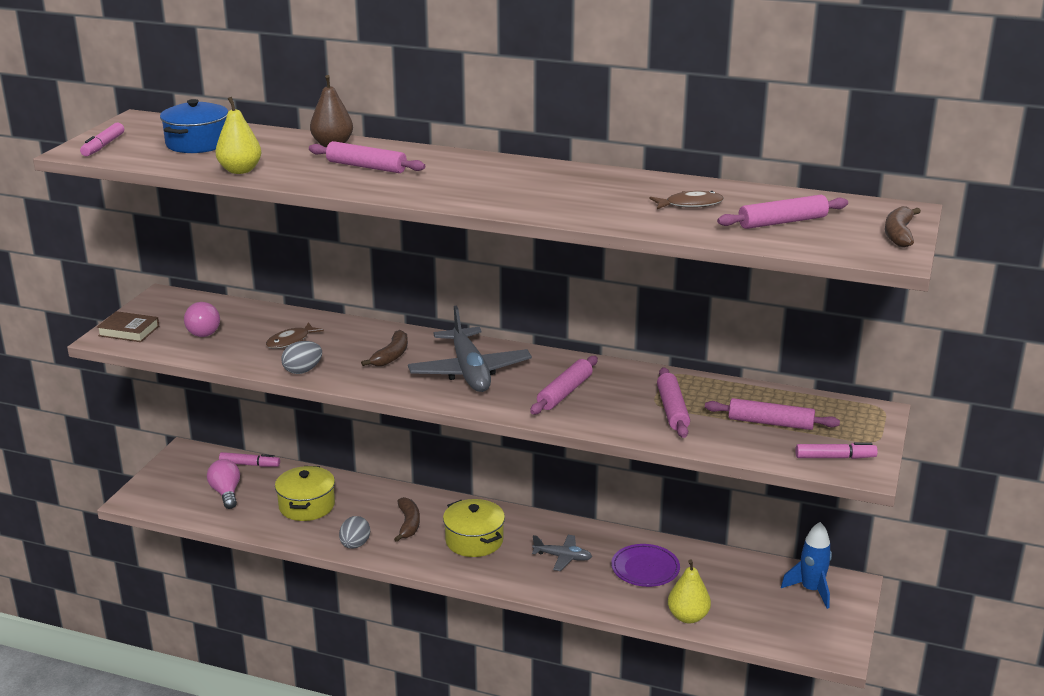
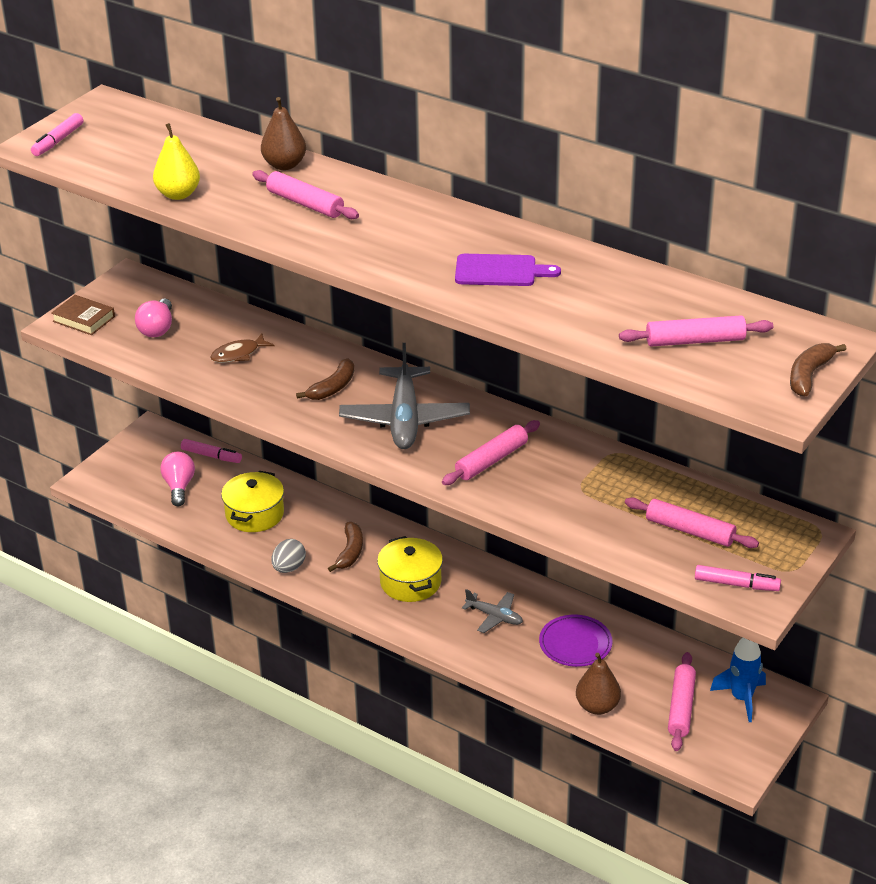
camera: 15 degrees right, 10 degrees up
(197, 143) = (151, 147): blue pot -> none
(303, 371) = (238, 394): grey egg -> none
(575, 194) = (500, 271): none -> purple cutting board
(672, 410) = (594, 499): pink rolling pin -> pink rolling pin (681, 707)
(688, 617) = (597, 706): yellow pear -> brown pear
(690, 204) = (612, 302): brown fish -> none

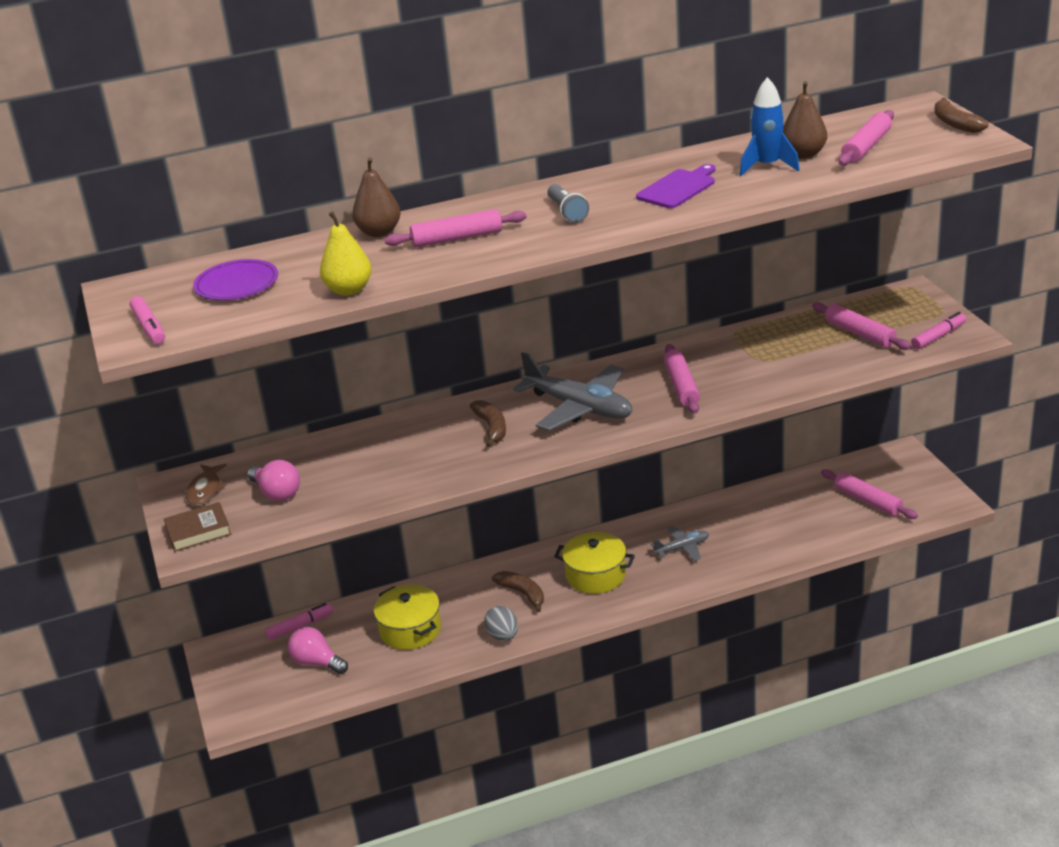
camera: 50 degrees left, 5 degrees down
(238, 354) = (378, 461): brown fish -> brown fish (205, 490)
(400, 235) = (567, 212): none -> grey flashlight
(575, 644) = (753, 521): purple plate -> purple plate (237, 284)
(597, 706) = (831, 538): brown pear -> brown pear (803, 154)
(689, 531) = (859, 334): pink rolling pin -> pink rolling pin turned 75 degrees clockwise
(741, 698) = (883, 471): blue rocket -> blue rocket (767, 166)

